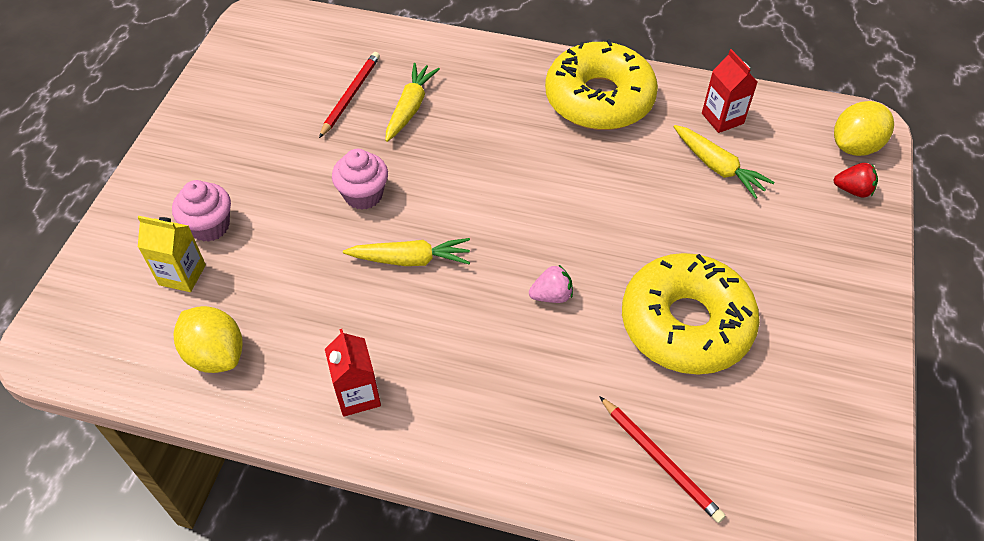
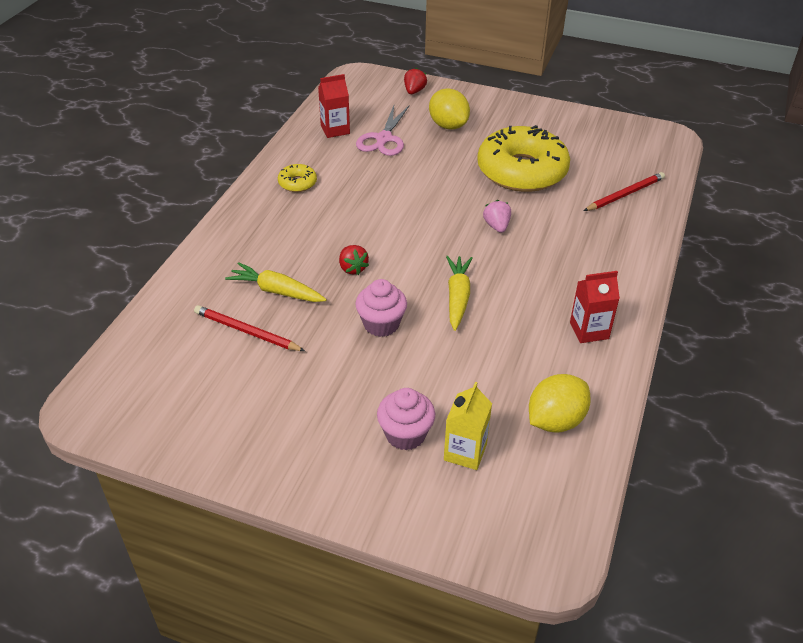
camera: 85 degrees left, 10 degrees down
(452, 163) = (352, 268): none -> red strawberry
(599, 99) = (297, 183): yellow donut -> yellow donut, size x0.42
(718, 167) = (384, 139): yellow carrot -> pink scissors
(855, 146) = (375, 83): yellow lemon -> yellow lemon (448, 125)

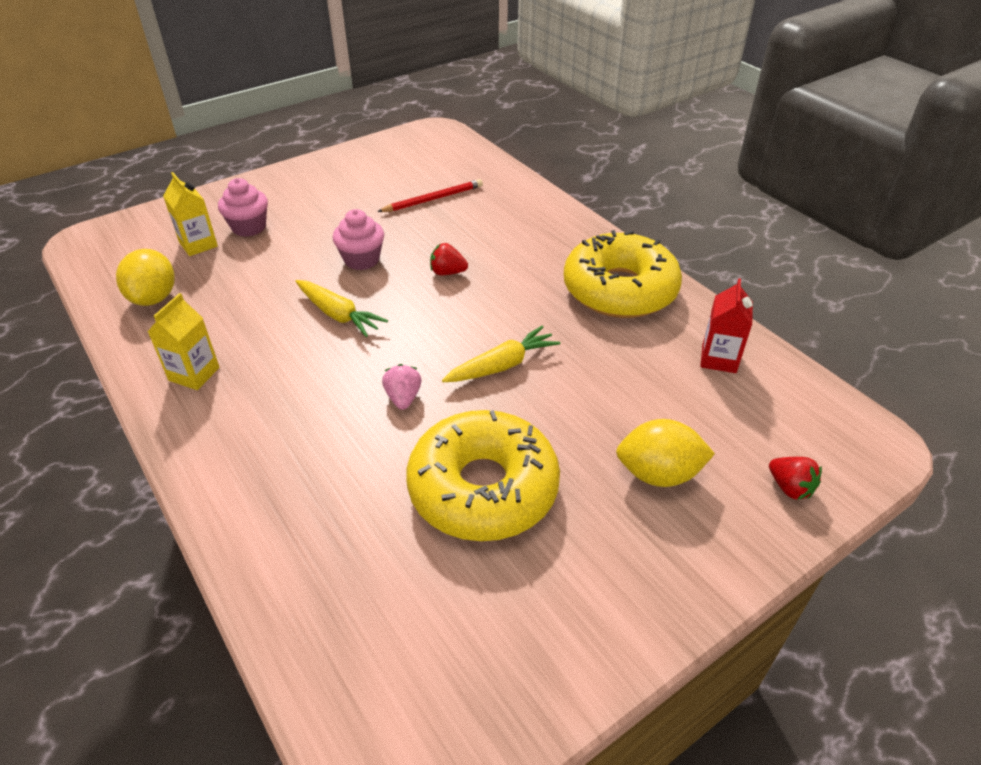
camera: 125 degrees right, 0 degrees up
(276, 291) = (464, 225): yellow carrot -> yellow carrot (502, 365)
(297, 183) = (619, 290): yellow donut -> yellow donut, size x2.39
(384, 139) = (666, 392): pink scissors -> none
(496, 226) = (403, 398): pink strawberry -> pink strawberry turned 120 degrees counterclockwise
(589, 330) = (194, 374): red carton -> yellow carton
(625, 194) = (327, 572): red pencil -> none

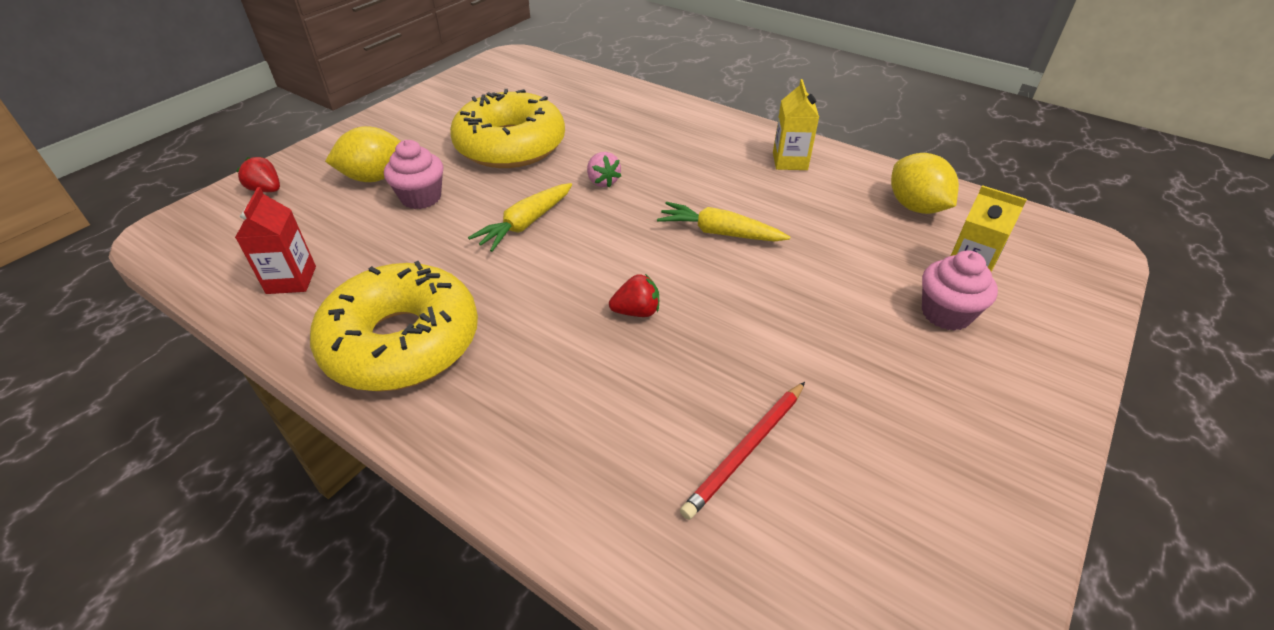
camera: 160 degrees right, 0 degrees up
(362, 260) = (755, 303): pink cupcake -> pink cupcake (421, 198)

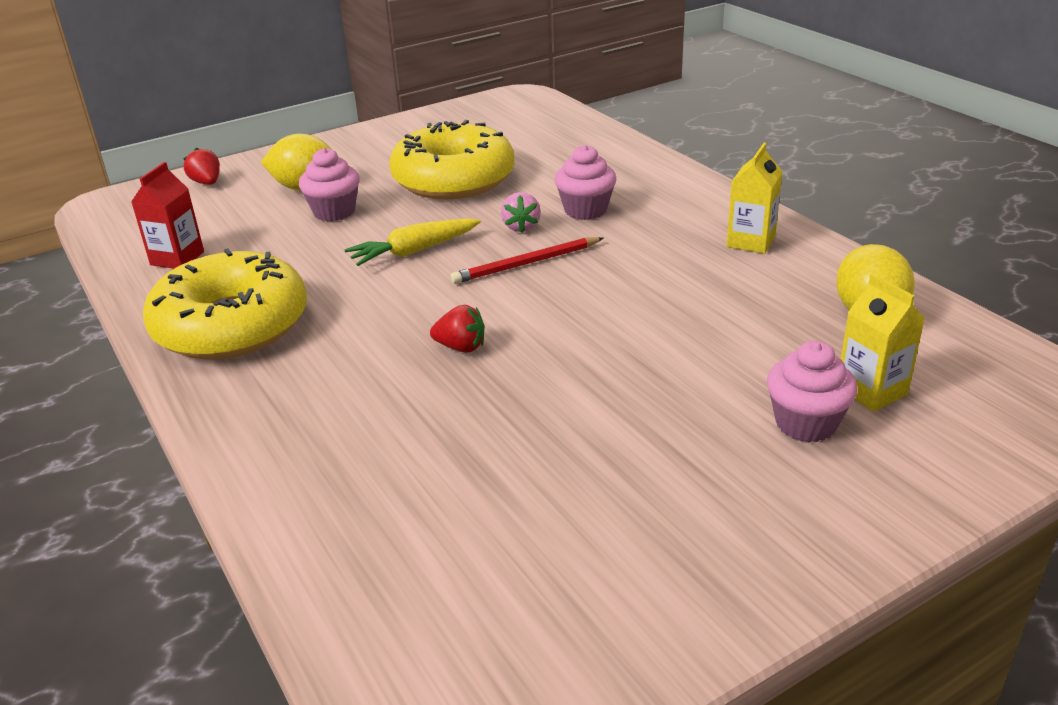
camera: 25 degrees right, 10 degrees down
(644, 156) = (585, 210): none -> pink cupcake
(719, 233) = (607, 295): yellow carrot -> none
(746, 450) = (471, 486): red pencil -> red pencil (526, 264)

